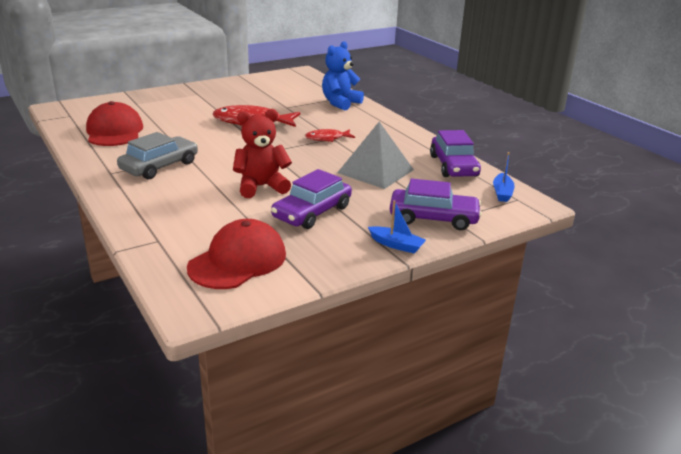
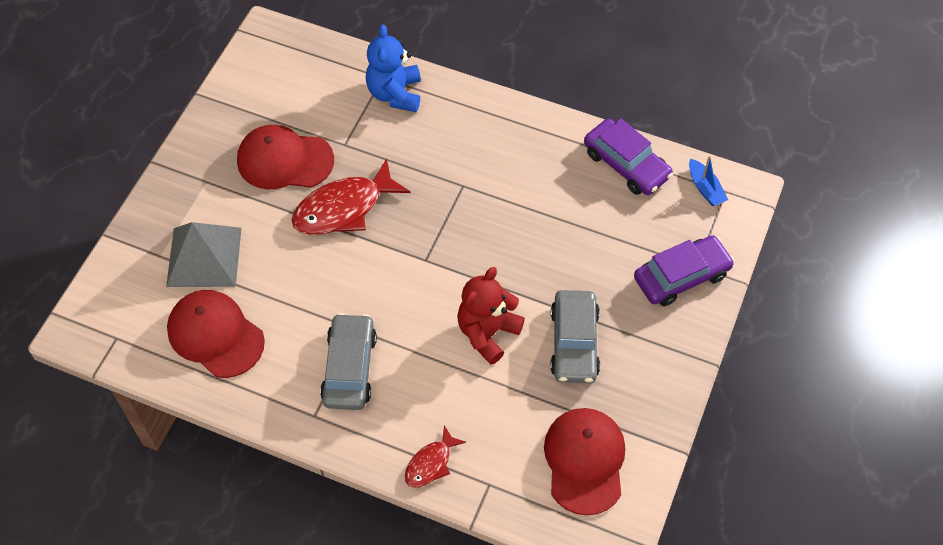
camera: 35 degrees left, 30 degrees up
(247, 101) = (285, 160): none -> red cap
(312, 212) = (574, 343): purple car -> grey car
(327, 138) = (458, 190): red fish -> red fish (431, 463)
(376, 171) = (564, 226): grey pyramid -> grey pyramid (204, 256)
(396, 245) = (686, 342): blue boat -> none

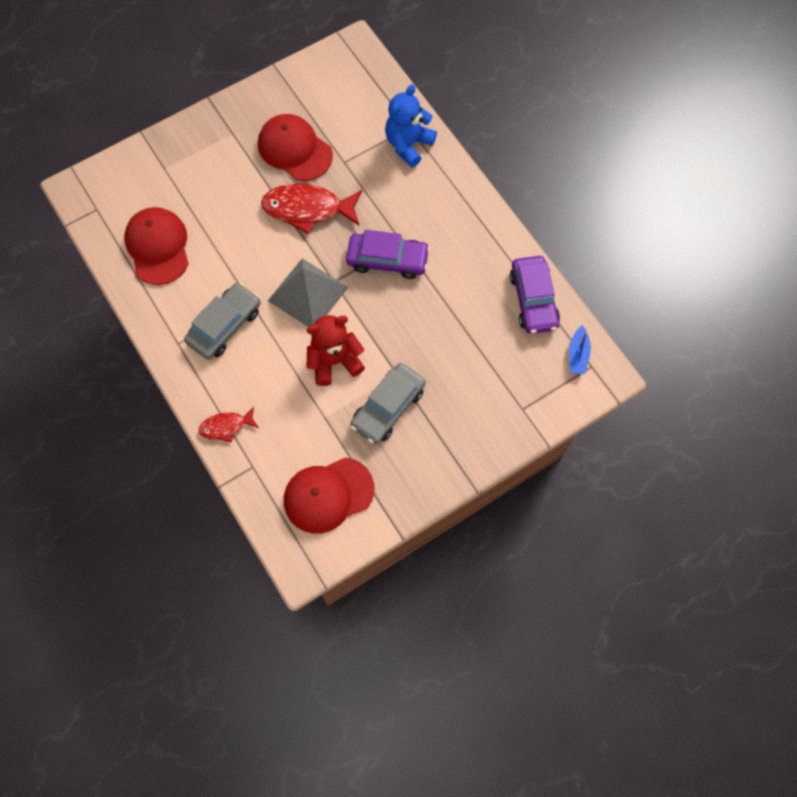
camera: 35 degrees right, 10 degrees up
(204, 256) = (191, 187): grey pyramid -> grey pyramid (308, 293)
(585, 461) = (328, 495): red cap -> red cap turned 150 degrees counterclockwise
(681, 276) = (504, 409): purple car -> purple car (387, 260)

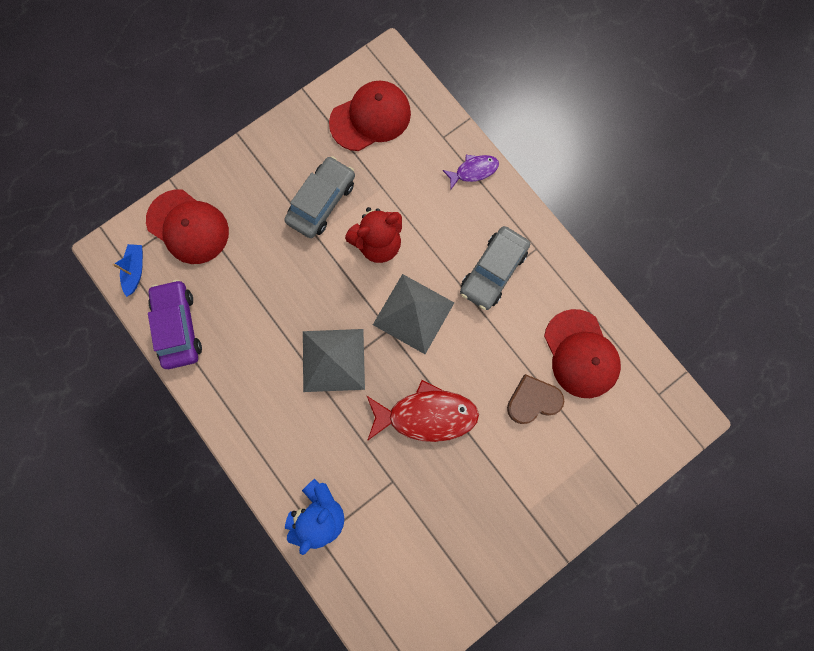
camera: 175 degrees right, 10 degrees up
(210, 213) = (533, 400): none -> brown heart
(226, 427) = (473, 171): red fish -> purple fish
(295, 149) = (451, 494): red cap -> red cap (188, 227)
(387, 260) = (333, 360): purple car -> grey pyramid

